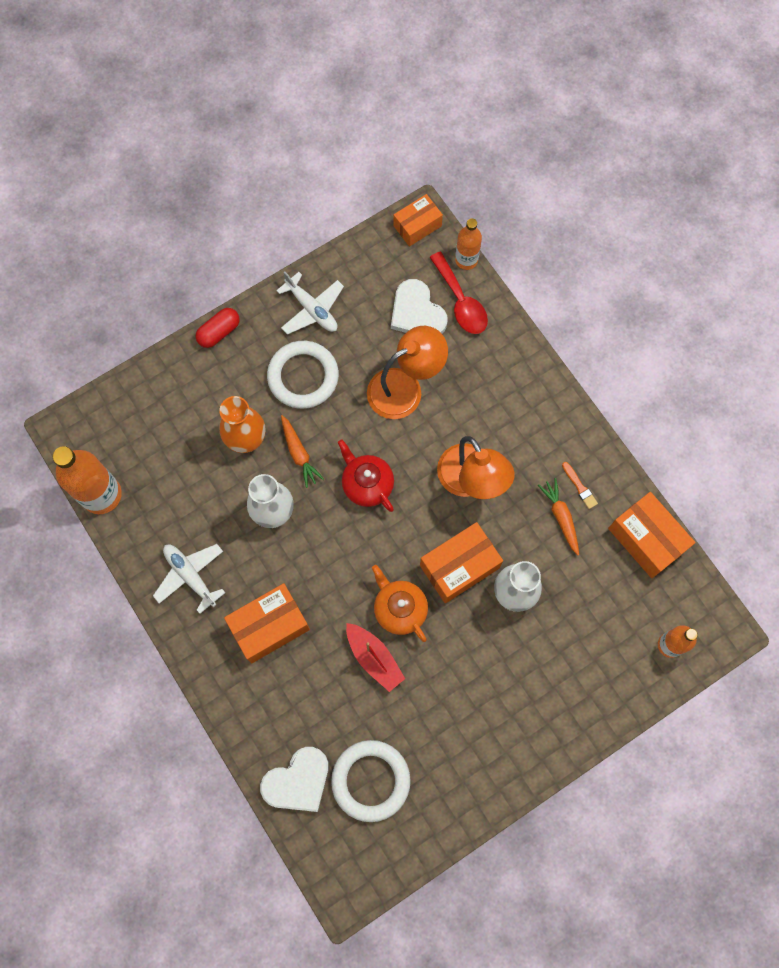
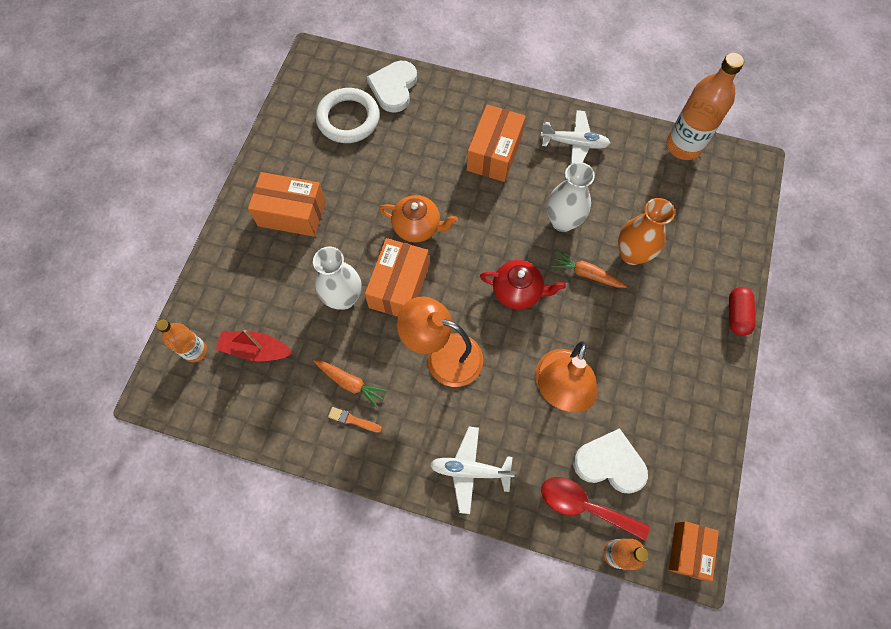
camera: 140 degrees right, 5 degrees down
(303, 376) = (642, 332): white ring -> none
(312, 309) = (692, 393): white plane -> white plane (470, 470)
(374, 658) = (408, 185): red boat -> red boat (255, 349)
(646, 539) = (267, 420): orange box -> orange box (292, 213)

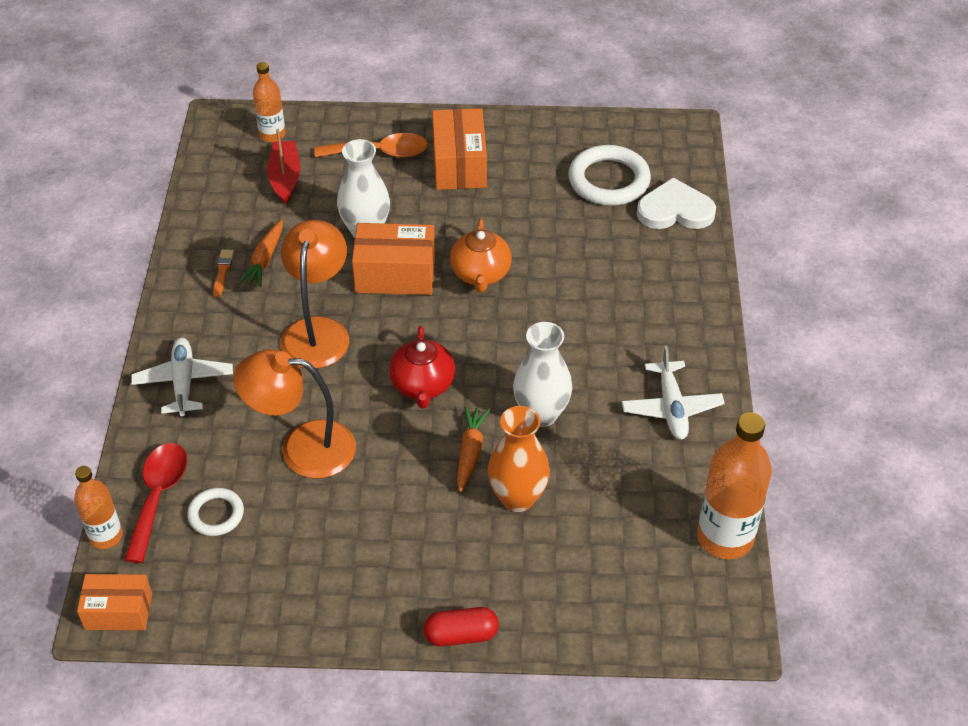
camera: 75 degrees right, 20 degrees down
(254, 268) = (380, 152): none -> orange spoon
(494, 153) = (618, 326): orange box -> none
(610, 463) = (216, 514): white heart -> white ring

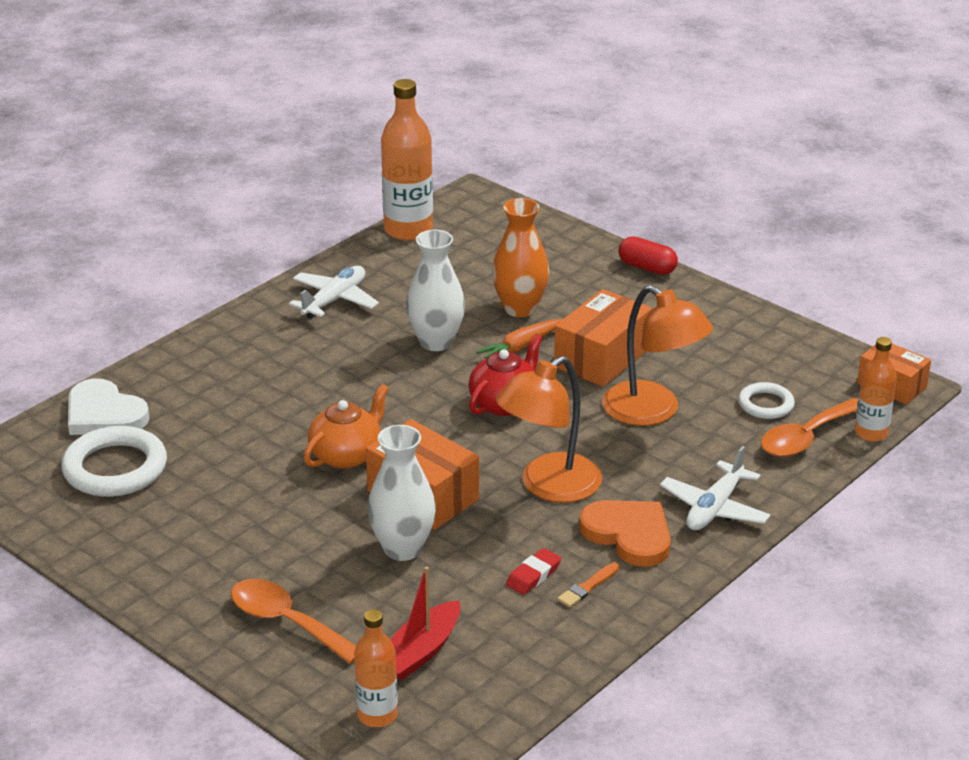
camera: 140 degrees left, 15 degrees down
(158, 496) = (805, 438): red spoon -> orange spoon
(228, 325) = (629, 535): none -> orange heart
(265, 260) = (533, 575): orange carrot -> red eraser
(459, 164) = (226, 562): orange box -> orange box (602, 358)

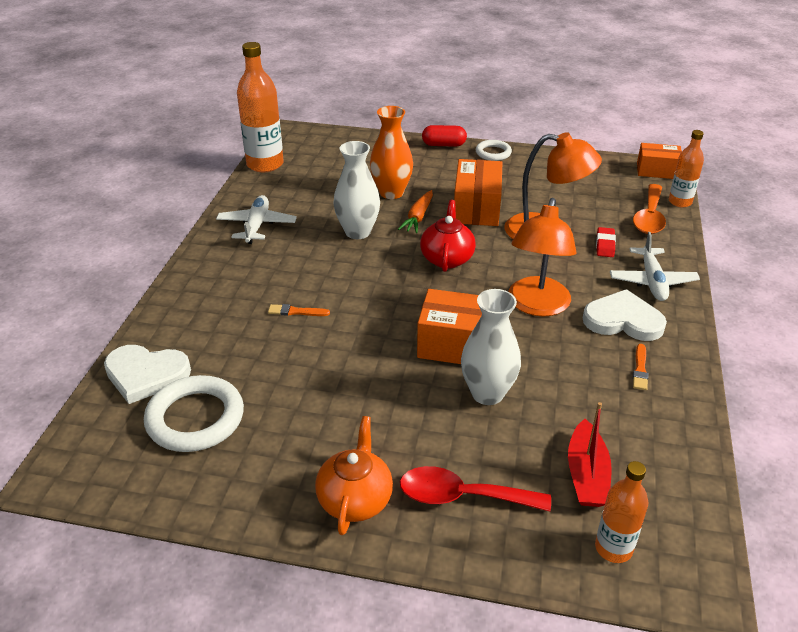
camera: 30 degrees left, 5 degrees up
(286, 622) = (462, 496): orange spoon -> red spoon
(292, 404) = (296, 312): none -> orange brush
(346, 455) = (374, 336): orange teapot -> orange teapot (355, 499)
(533, 575) = (597, 376): red eraser -> red eraser (605, 245)
(629, 535) = (623, 320): orange heart -> white heart
(766, 404) = (604, 205): white ring -> white ring (493, 153)

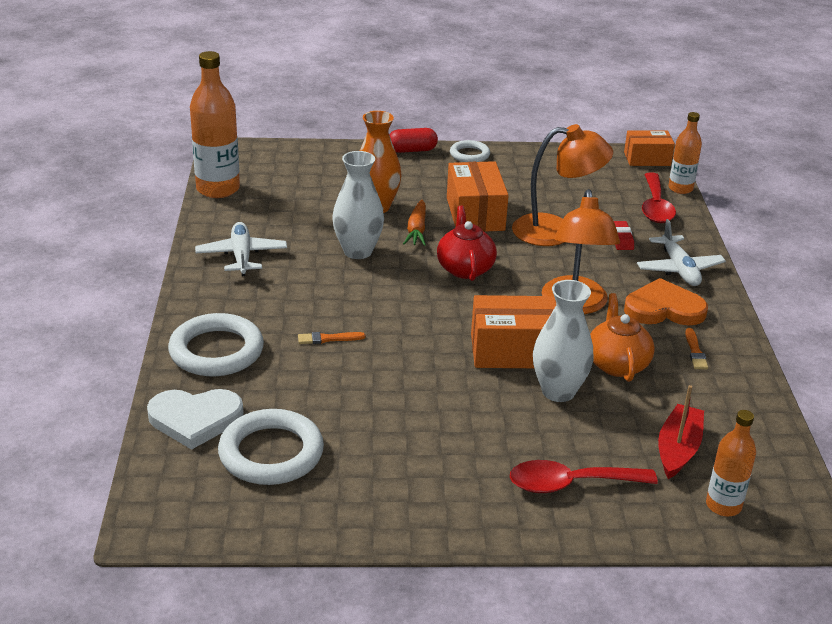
camera: 15 degrees left, 5 degrees down
(195, 311) = (216, 351): none -> white ring
(355, 499) = (469, 501): orange teapot -> orange teapot (617, 364)
(586, 474) = (678, 449): red boat -> red boat turned 150 degrees counterclockwise
(623, 320) = (664, 308): white heart -> orange heart
(649, 217) = (655, 207): orange spoon -> red spoon

